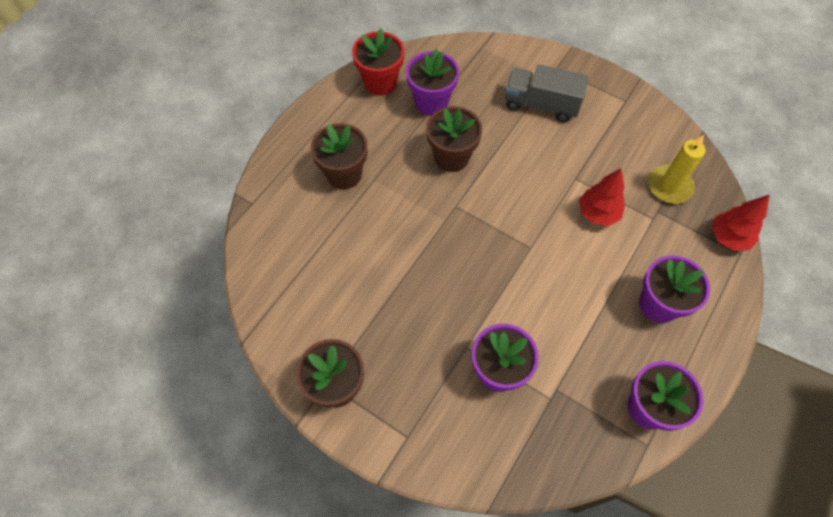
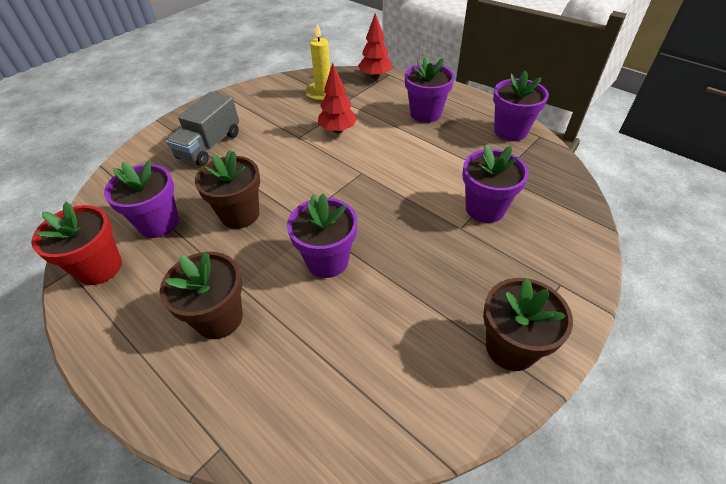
camera: 80 degrees left, 15 degrees down
(408, 236) = (327, 260): none -> purple flower pot

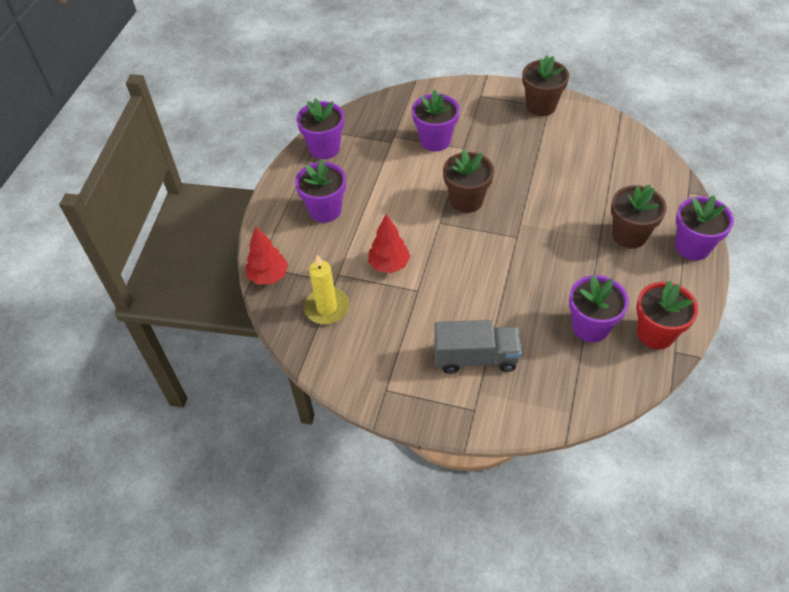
camera: 115 degrees left, 5 degrees up
(240, 214) = (541, 277): brown flower pot -> brown flower pot (466, 200)
(327, 260) = (544, 203): purple flower pot -> purple flower pot (692, 247)

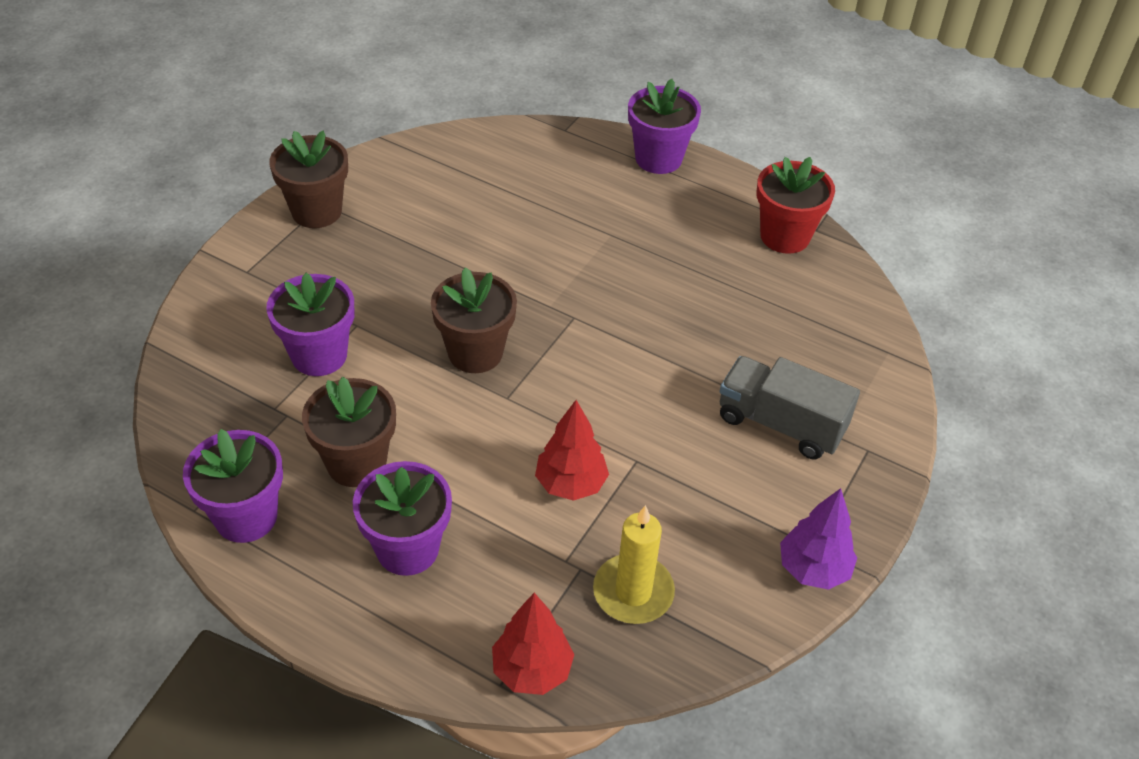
camera: 80 degrees left, 5 degrees down
(368, 391) = (813, 569): none -> purple tree
(475, 357) = (780, 424): grey truck -> grey truck turned 75 degrees counterclockwise
(590, 326) = (758, 291): purple flower pot -> none
(629, 235) = (617, 206): brown flower pot -> brown flower pot (356, 463)

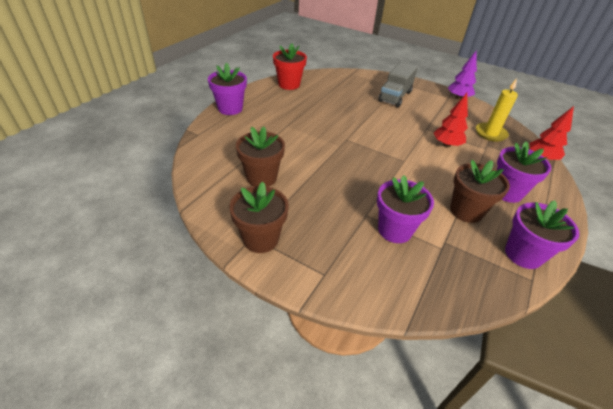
camera: 90 degrees left, 5 degrees down
(475, 352) = (377, 170): brown flower pot -> brown flower pot (261, 177)

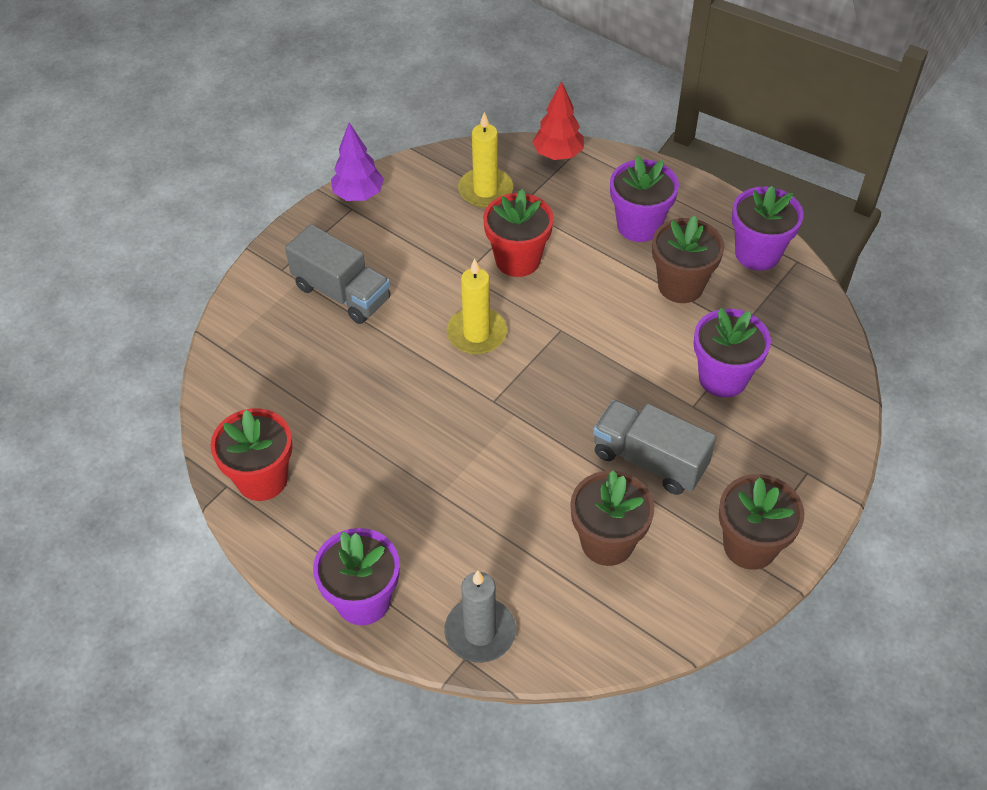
camera: 80 degrees left, 10 degrees up
(210, 138) = (480, 632): none -> grey candle
(319, 194) = (649, 460): none -> grey truck
(388, 133) = (477, 334): none -> yellow candle
(446, 145) = (517, 260): red tree -> red flower pot

